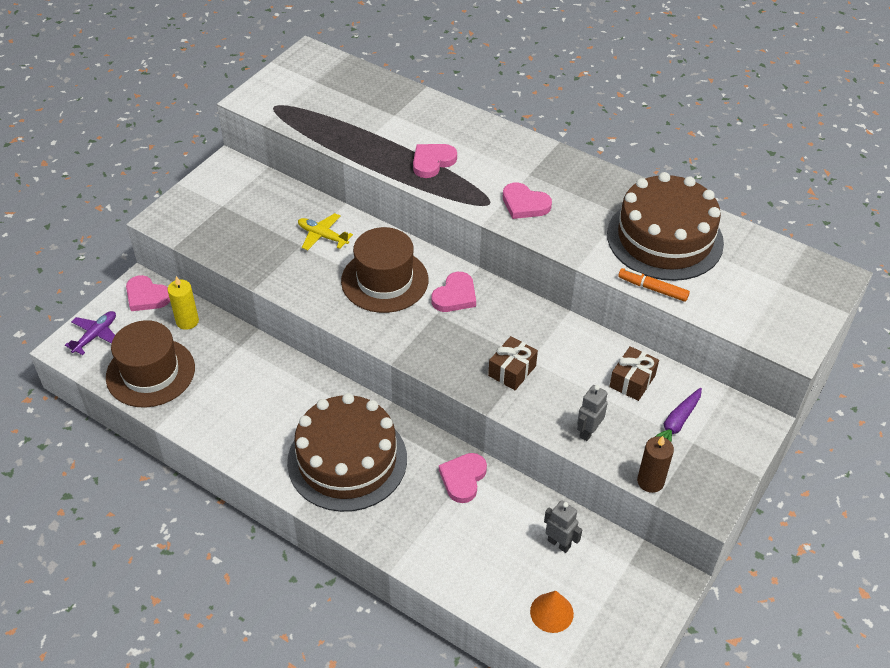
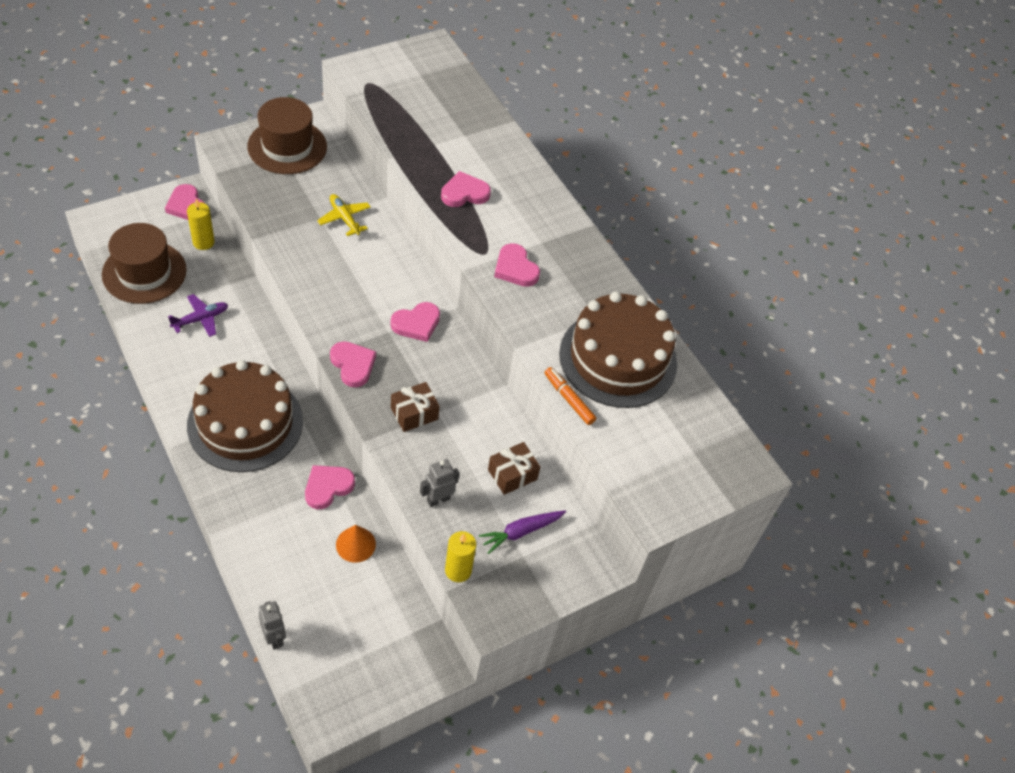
camera: 20 degrees right, 5 degrees up
(96, 335) = (124, 221): purple plane -> purple plane (201, 319)
(384, 280) = (367, 282): brown hat -> brown hat (287, 146)
(427, 355) = (353, 365): none -> pink heart
(551, 612) = (315, 638): orange cone -> orange cone (355, 544)
(559, 543) = (366, 584): grey robot -> grey robot (274, 638)
(650, 481) = (458, 570): brown candle -> yellow candle

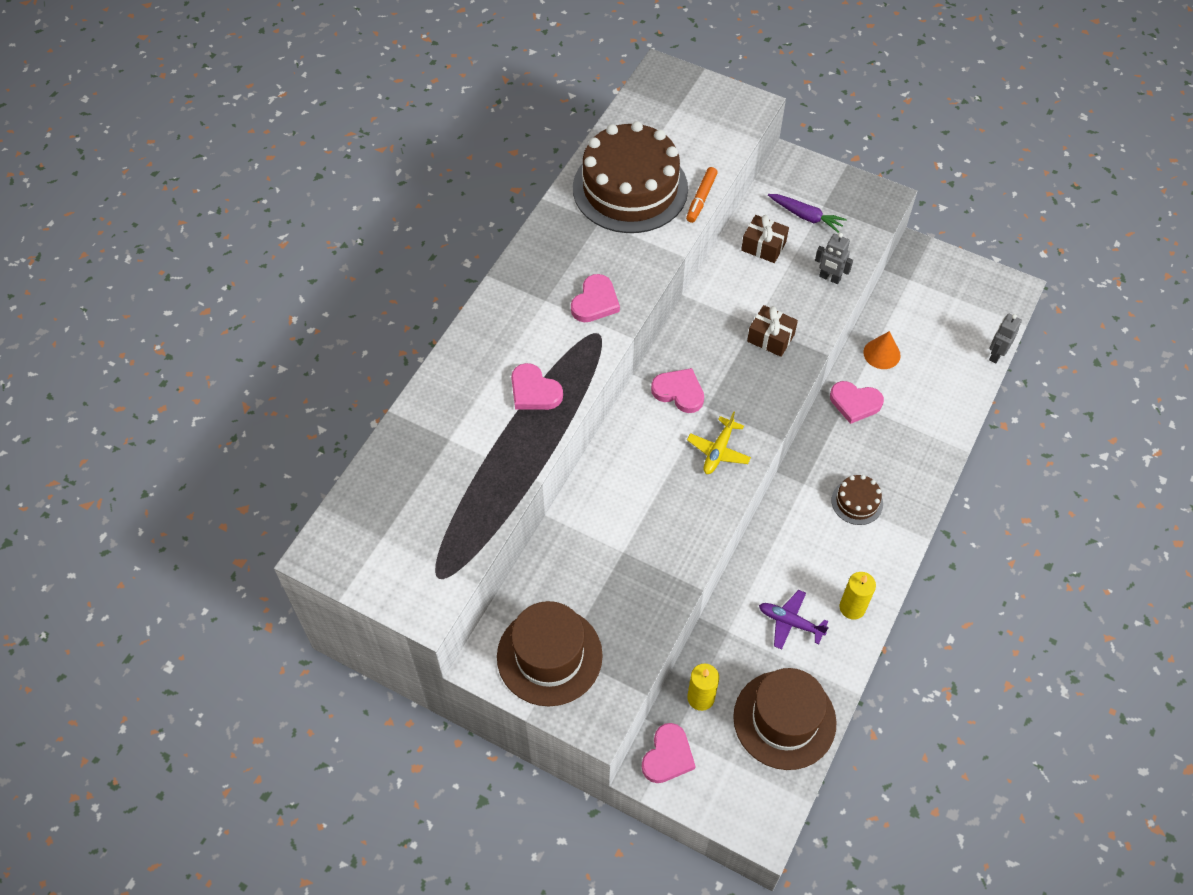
camera: 115 degrees left, 5 degrees up
(245, 423) = (857, 502): brown cake -> brown cake, size x0.43
(344, 218) = (605, 531): yellow plane -> yellow plane (718, 451)
(353, 365) = (765, 409): pink heart -> none
(458, 570) = (872, 235): yellow candle -> yellow candle (852, 607)

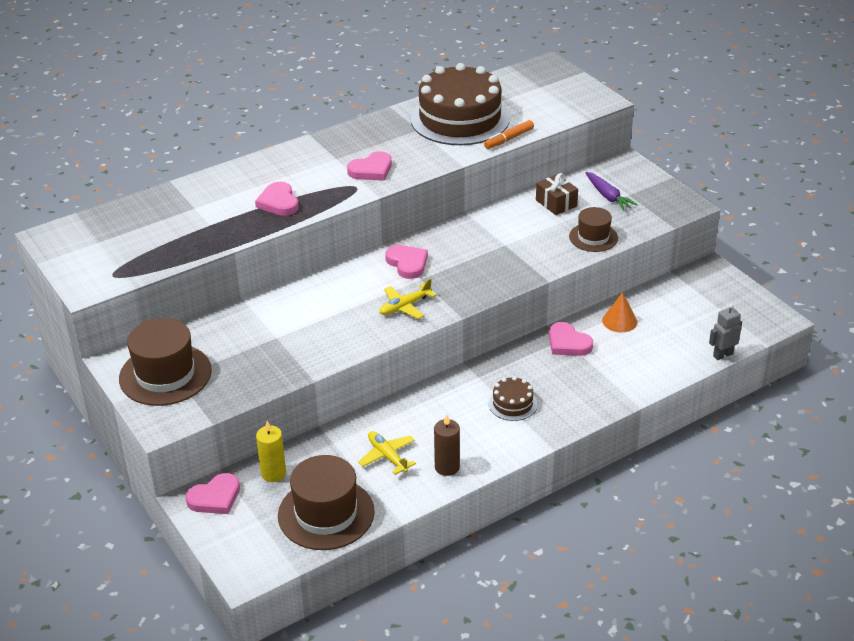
camera: 30 degrees right, 20 degrees down
(770, 338) = (510, 256): brown gift -> none
(790, 622) = (387, 456): purple plane -> yellow plane
(829, 278) = (593, 237): grey robot -> brown hat
(852, 607) = (447, 467): yellow candle -> brown candle

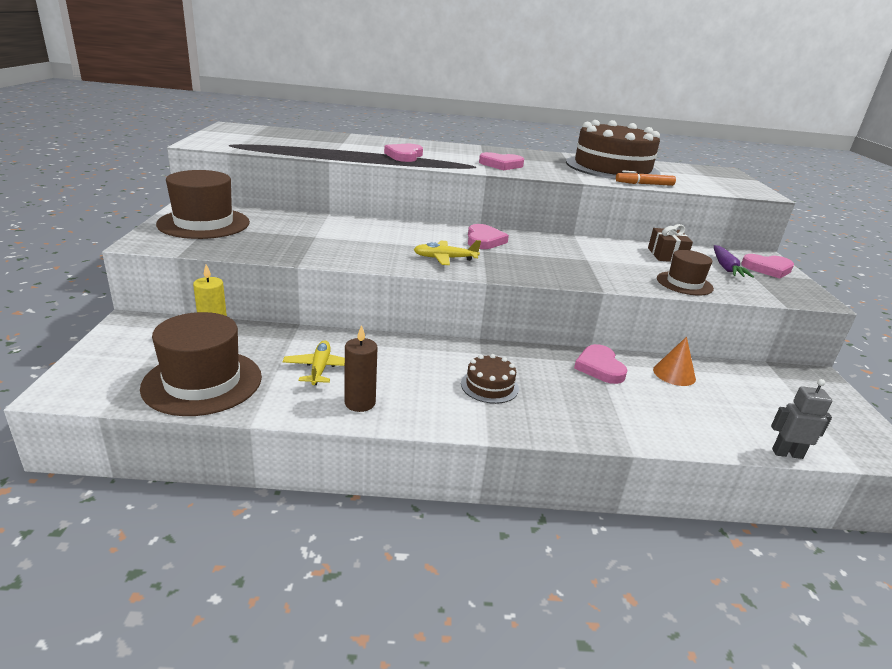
camera: 30 degrees right, 10 degrees down
(215, 497) = (147, 328): pink heart -> pink heart (767, 269)

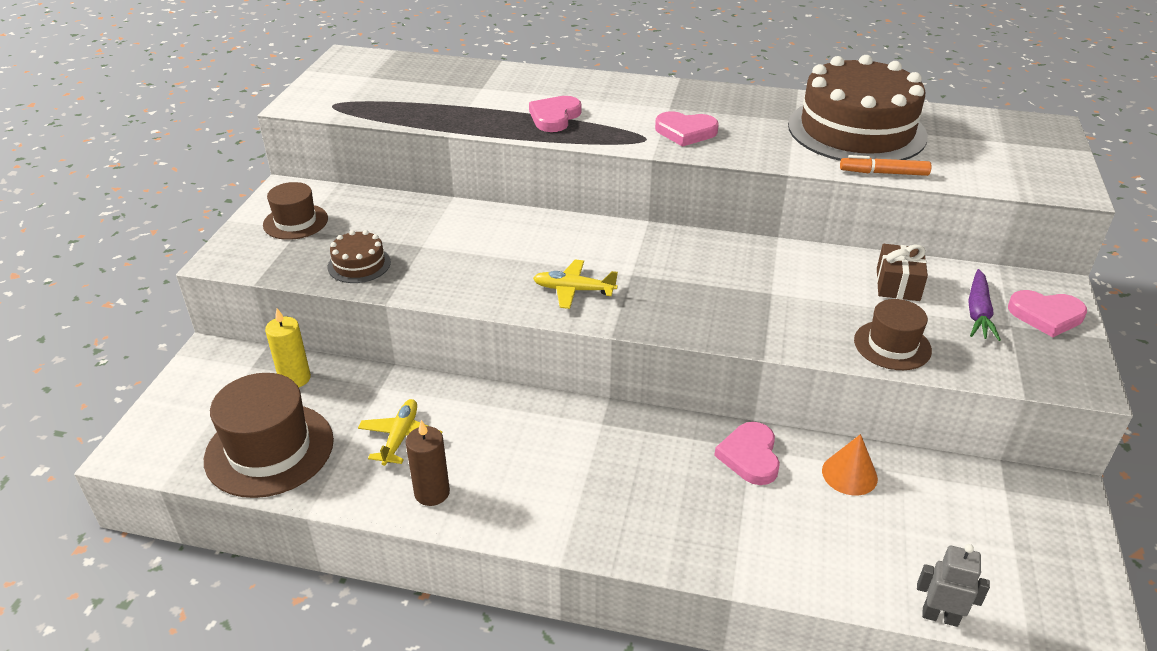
camera: 15 degrees right, 10 degrees up
(204, 223) = (295, 222): brown hat -> brown hat, size x0.60
(484, 240) = (641, 252): pink heart -> none
(489, 386) = (593, 478): brown cake -> brown cake (359, 264)

